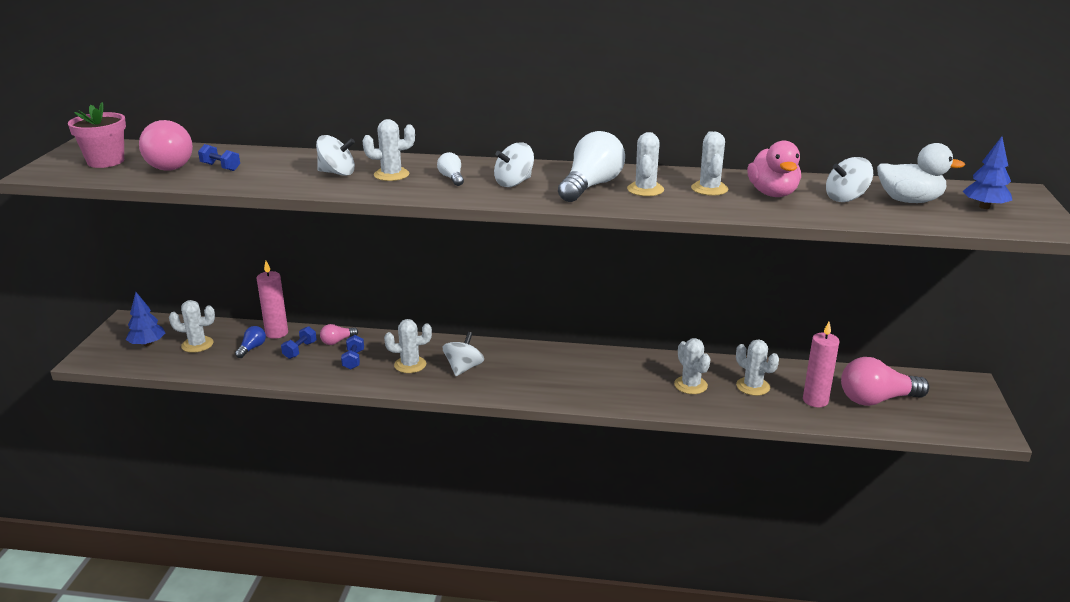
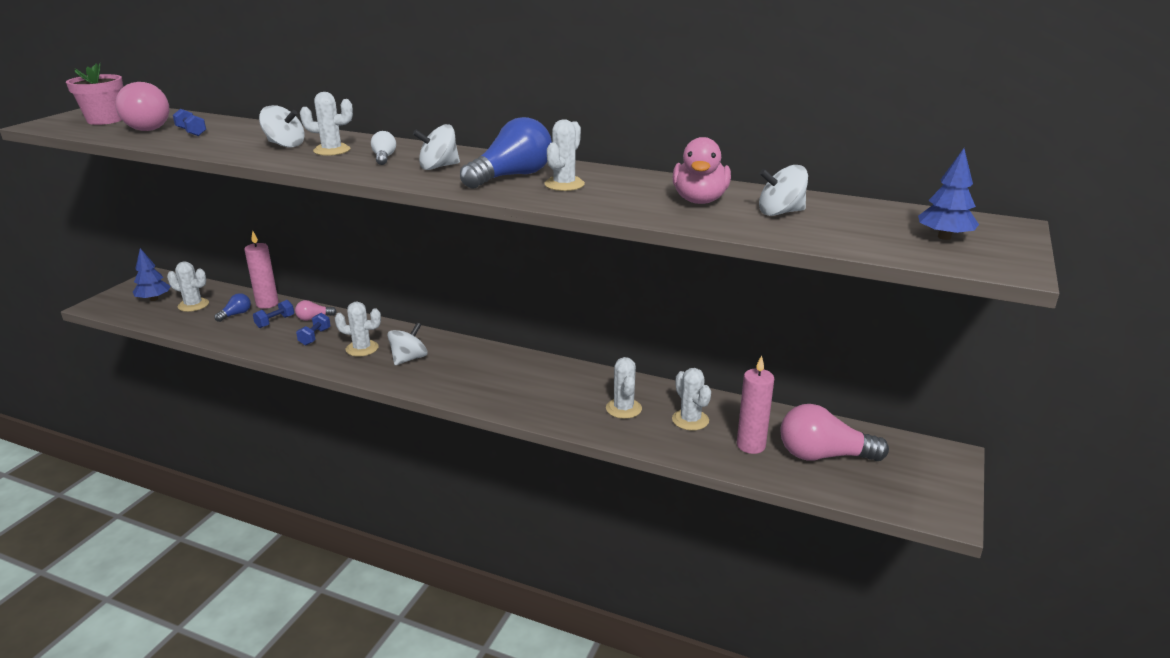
camera: 15 degrees right, 0 degrees up
(591, 186) = (511, 176): white light bulb -> blue light bulb
(709, 189) = (634, 190): white cactus -> none
(909, 201) = (855, 222): white duck -> none

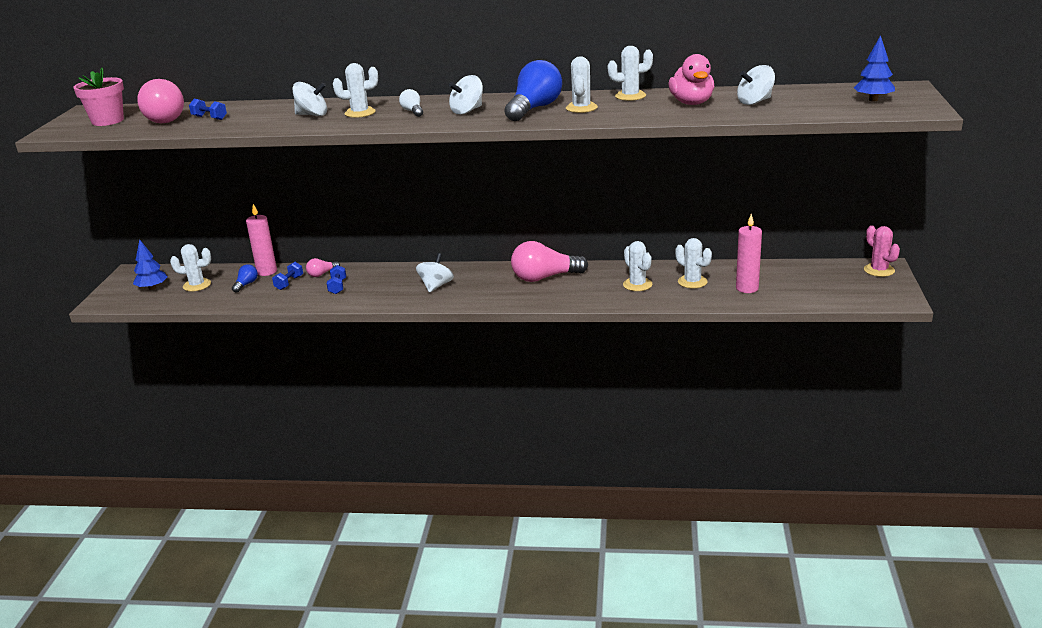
camera: 15 degrees left, 0 degrees up
(362, 348) = (388, 287): white cactus -> white cactus (630, 96)
(823, 455) = (801, 284): pink light bulb -> pink light bulb (545, 277)
(938, 459) = (879, 270): none -> pink cactus

